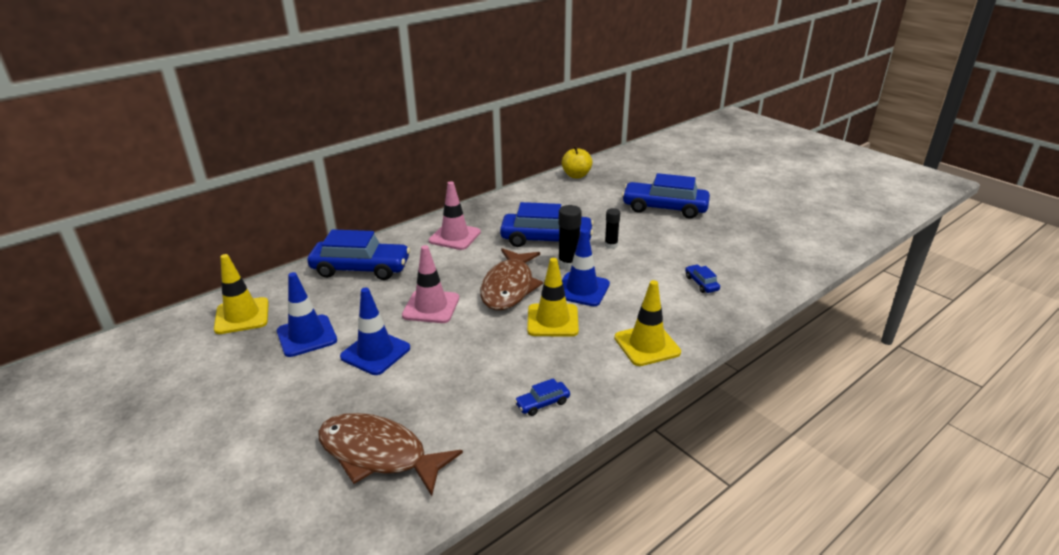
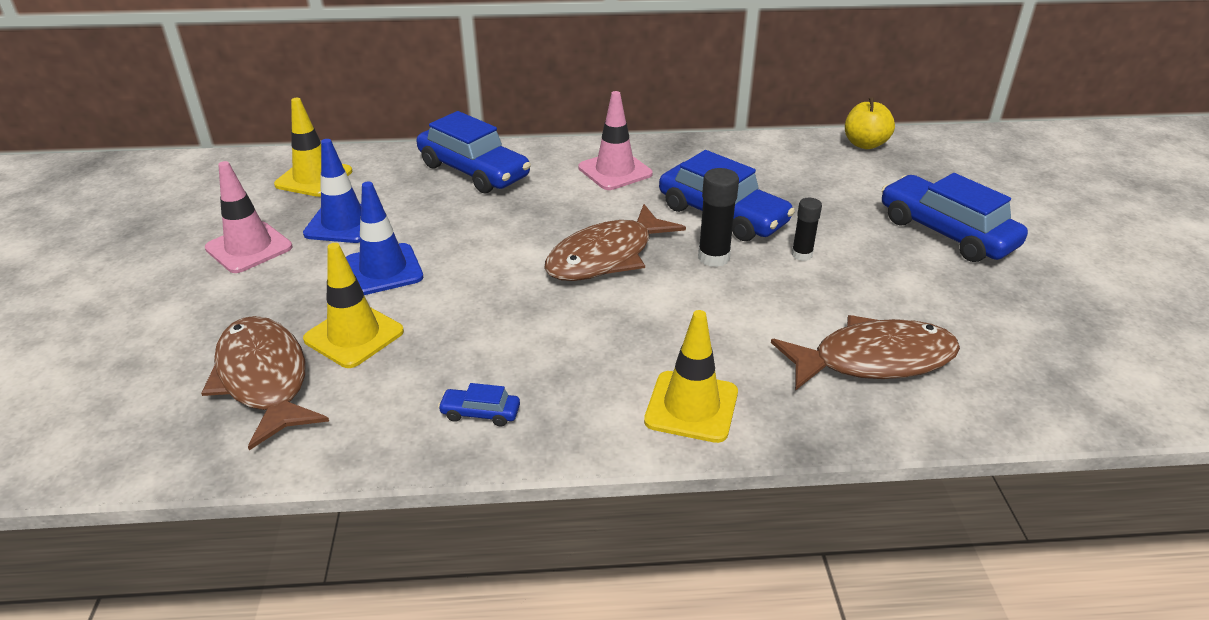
camera: 35 degrees right, 5 degrees up
(431, 307) = (494, 243): pink traffic cone -> pink traffic cone (249, 248)
(552, 320) = (609, 320): yellow traffic cone -> yellow traffic cone (354, 335)
(582, 289) = (692, 297): blue traffic cone -> none
(701, 283) = (873, 360): blue car -> brown fish

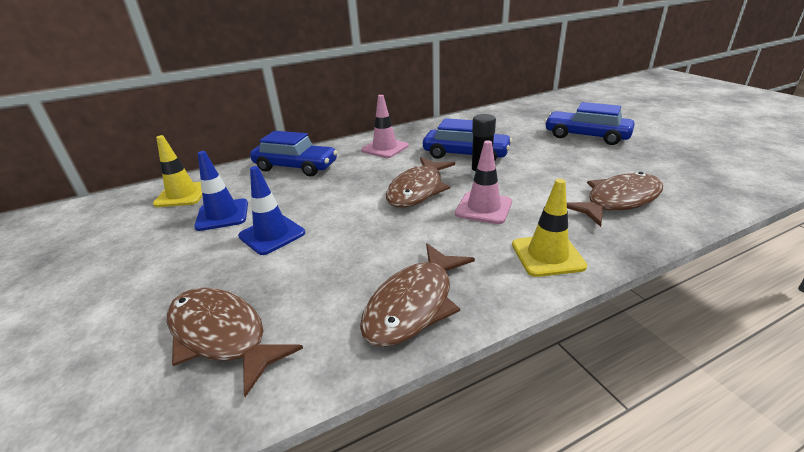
camera: 20 degrees left, 5 degrees down
(249, 248) = (154, 248): pink traffic cone -> pink traffic cone (483, 208)
(354, 335) = (278, 282): yellow traffic cone -> none
(480, 413) = (414, 304): blue car -> brown fish
(802, 255) = (527, 162): black glue stick -> none
(865, 144) = (506, 110): yellow apple -> none

